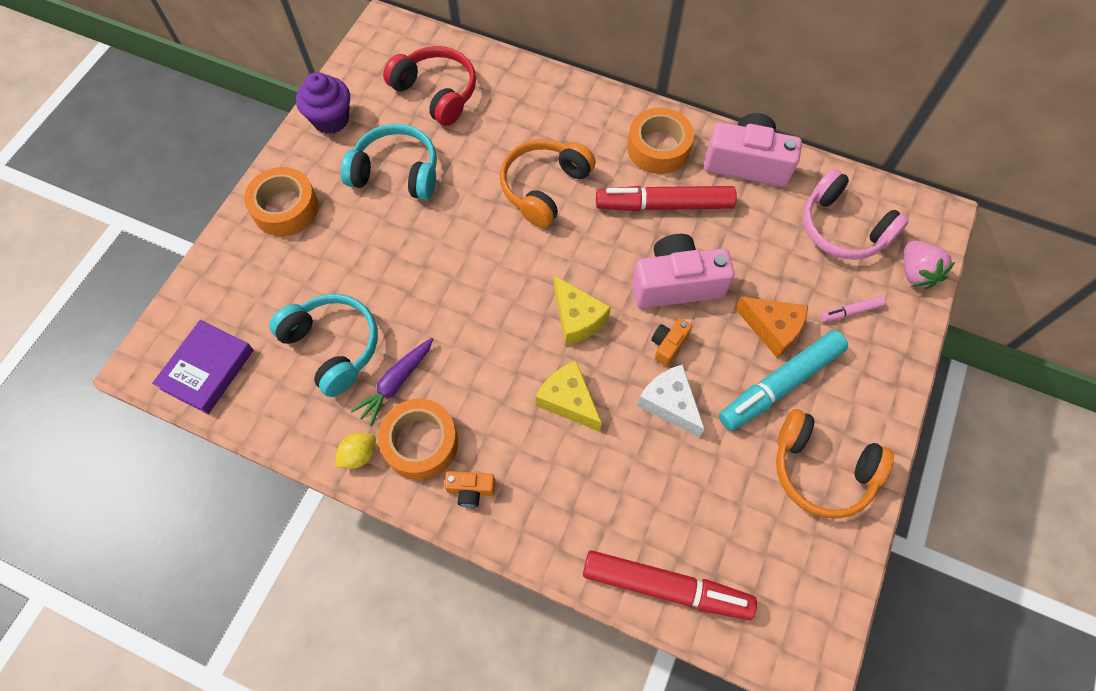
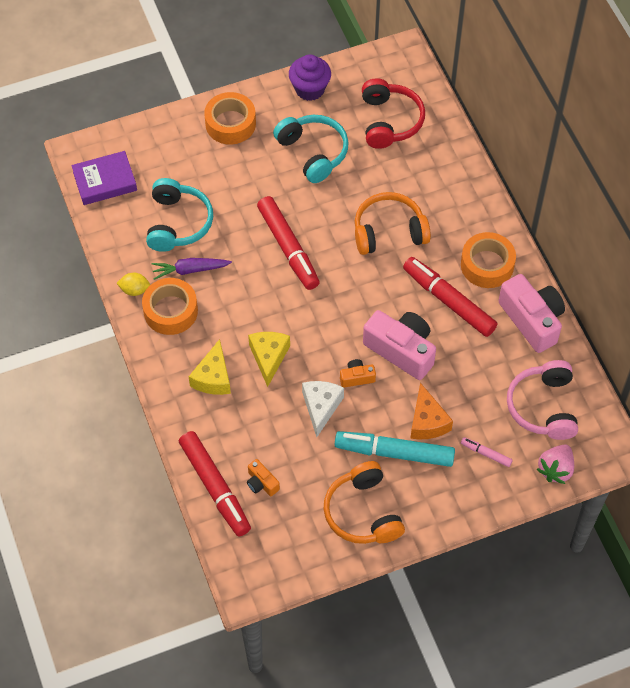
camera: 45 degrees right, 5 degrees down
(469, 278) = (288, 247): none -> red marker
(471, 490) = (170, 356): orange camera -> orange camera (261, 483)
(577, 318) = (323, 320): yellow cheese -> yellow cheese (213, 377)

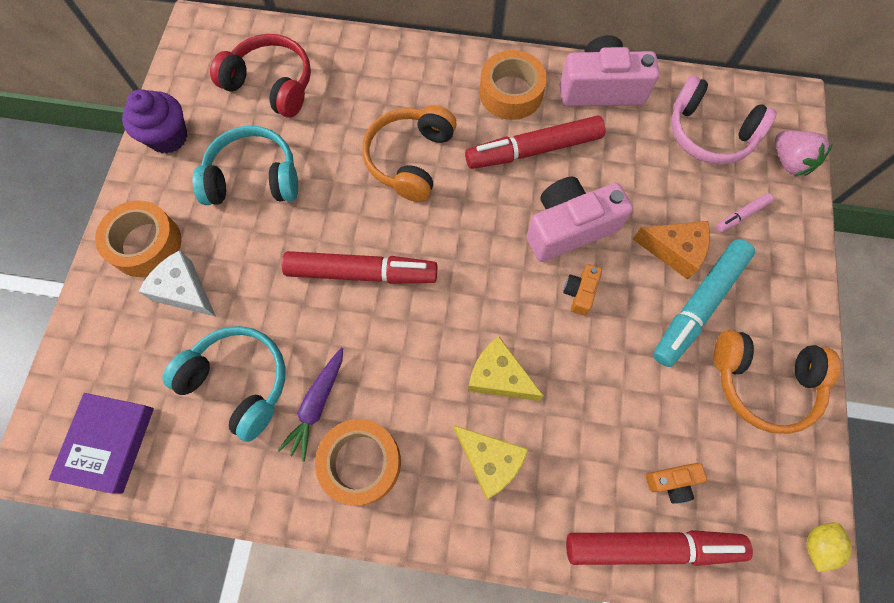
camera: 60 degrees left, 10 degrees up
(134, 290) = (300, 494): yellow lemon -> yellow lemon (817, 545)
(321, 407) = (599, 353): white cheese -> white cheese (185, 291)

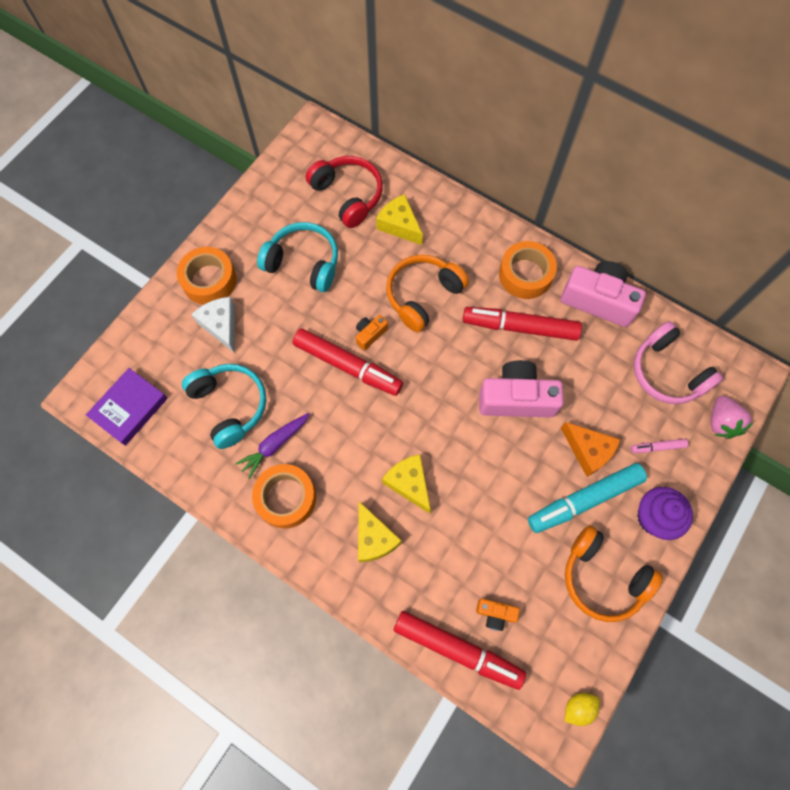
camera: 25 degrees right, 0 degrees up
(168, 137) = (257, 207): purple cupcake -> purple cupcake (654, 517)
(346, 94) = (399, 225): none -> yellow cheese
(580, 293) = (499, 450): orange camera -> orange camera (370, 334)

